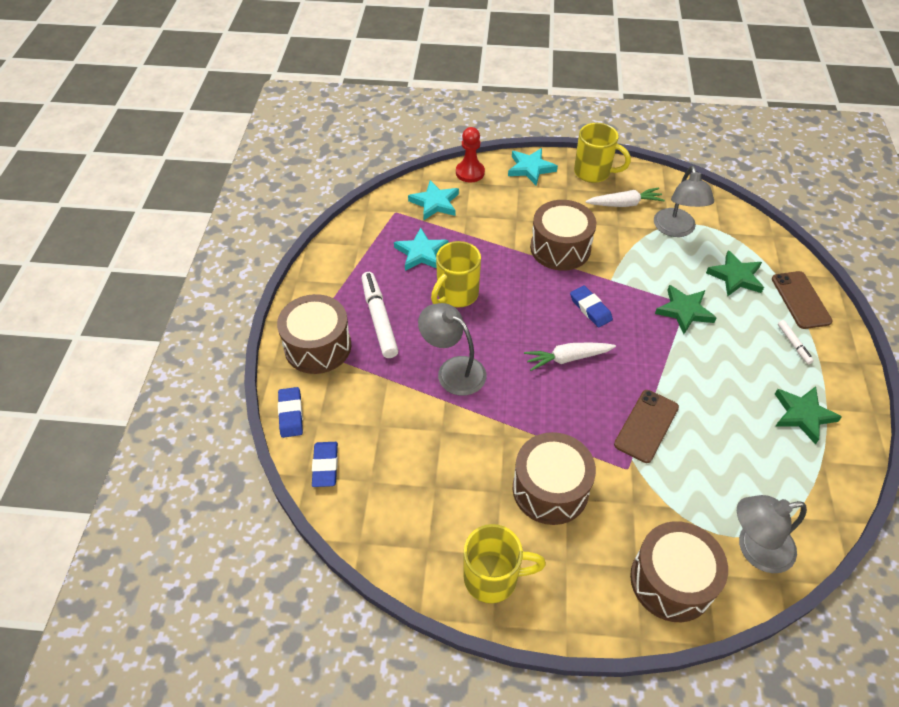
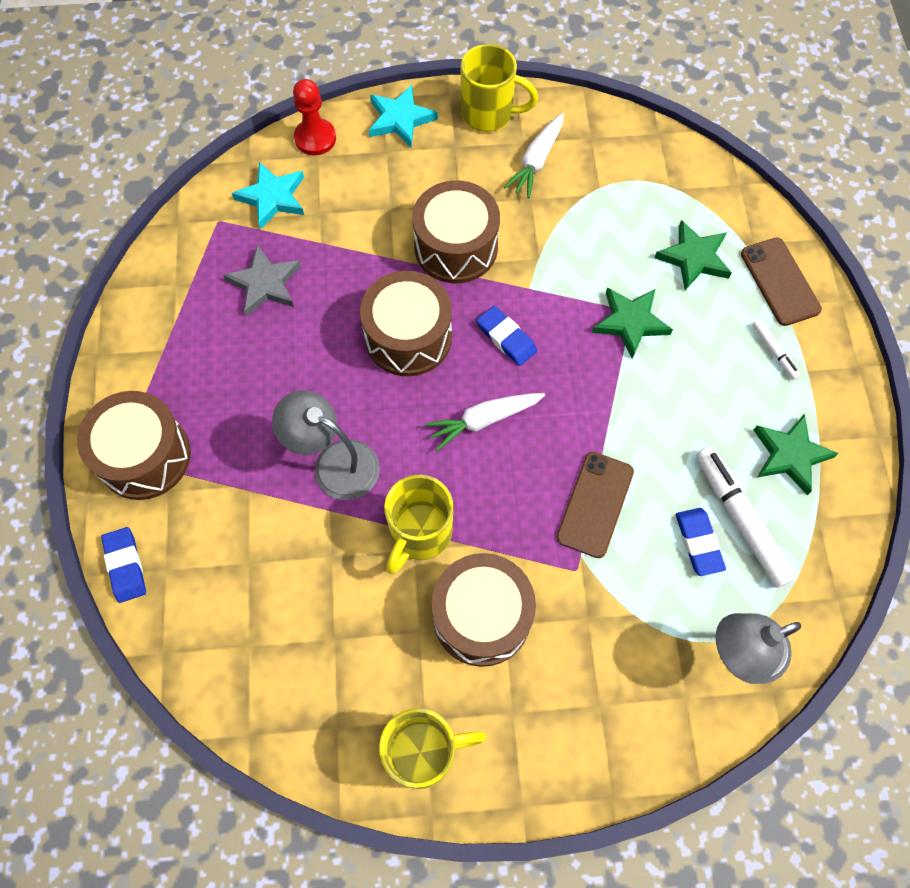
camera: 10 degrees left, 15 degrees up
(325, 466) = (185, 634): blue eraser -> blue eraser (698, 543)
(379, 319) = (222, 399): white marker -> white marker (740, 519)
(421, 253) = (265, 284): turquoise star -> grey star
(456, 295) = (323, 344): yellow mug -> yellow mug (419, 534)
(624, 204) = (536, 161): white carrot -> white carrot turned 135 degrees clockwise
(671, 581) = (643, 715): brown drum -> brown drum (408, 337)
(676, 229) = (610, 193): grey lamp -> none

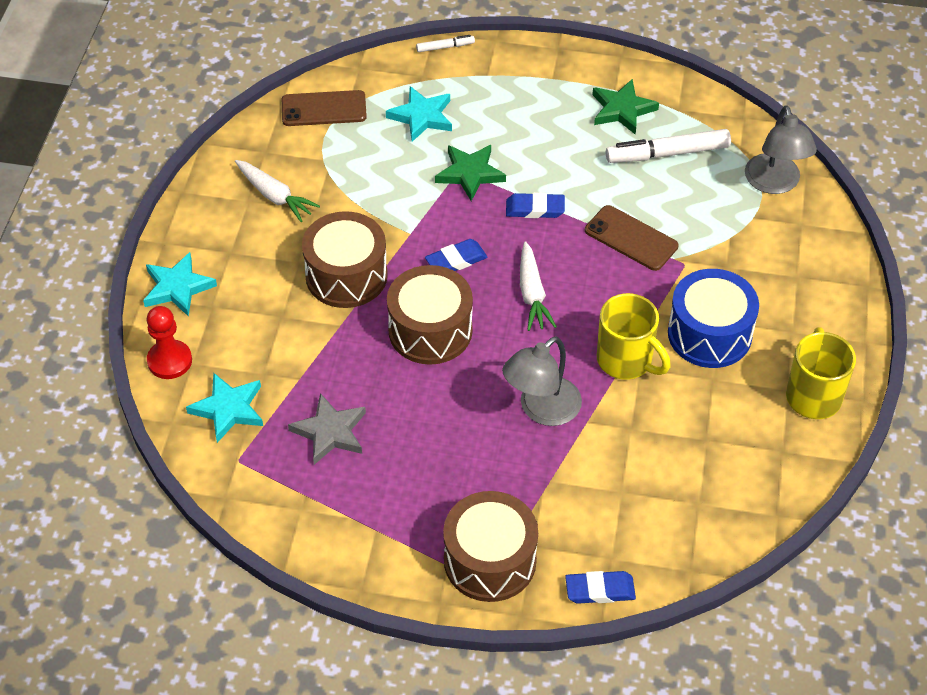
camera: 75 degrees left, 15 degrees down
(482, 616) = (709, 334): brown drum -> blue drum
(489, 114) = (204, 218): yellow mug -> none
(694, 258) = (422, 116): green star -> turquoise star
(698, 543) = (680, 183): blue eraser -> blue eraser (535, 209)
(774, 352) = (529, 93): white marker -> white marker (445, 47)
(780, 281) = (465, 70): brown phone -> brown phone (324, 109)

